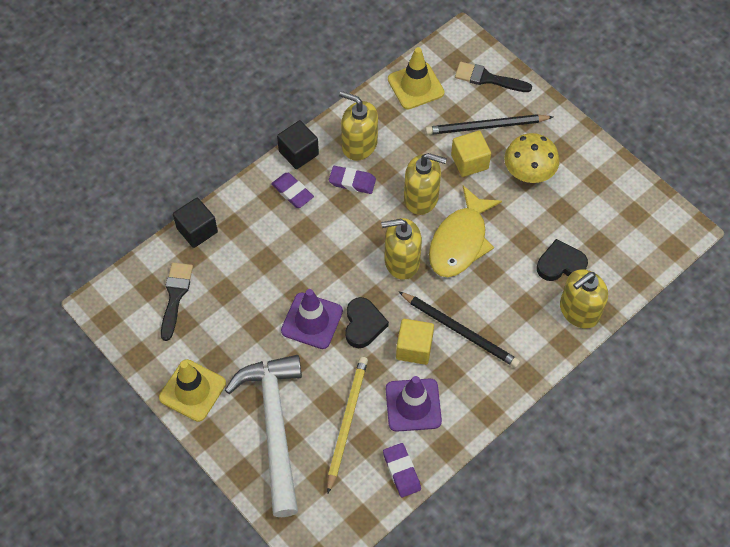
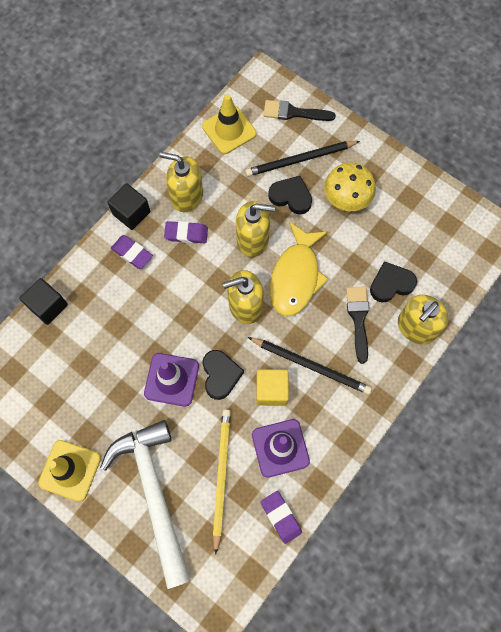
camera: 10 degrees left, 10 degrees up
(175, 296) = (38, 377): black brush -> black brush (358, 319)
(469, 162) = (291, 197): yellow cube -> black heart

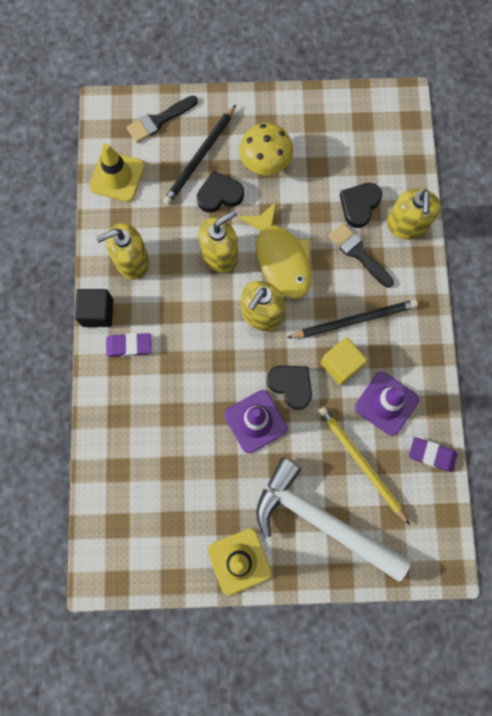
camera: 40 degrees left, 5 degrees up
(48, 306) = (98, 447): black cube -> none
(186, 234) = (160, 293): purple eraser -> none

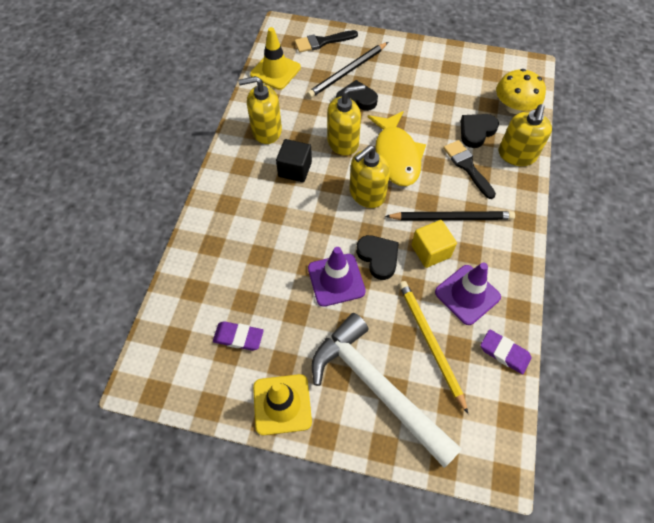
camera: 15 degrees right, 15 degrees down
(97, 312) = (223, 161): black cube -> black cube (295, 169)
(129, 346) = (241, 192): purple eraser -> purple eraser (238, 337)
(265, 161) = (402, 85): yellow mushroom -> yellow mushroom (514, 107)

